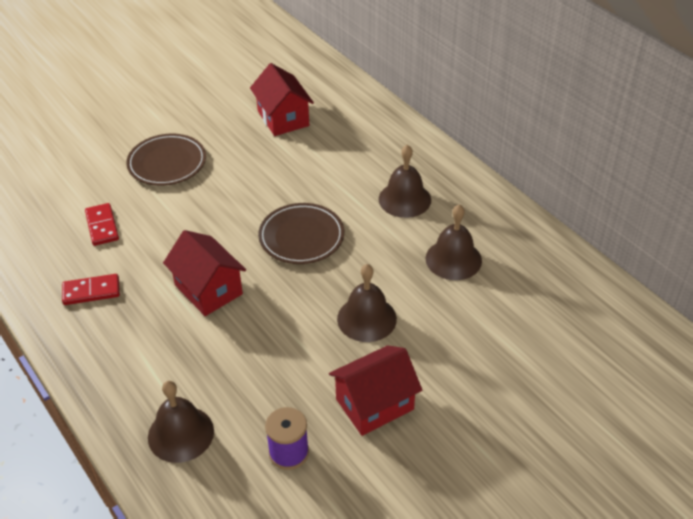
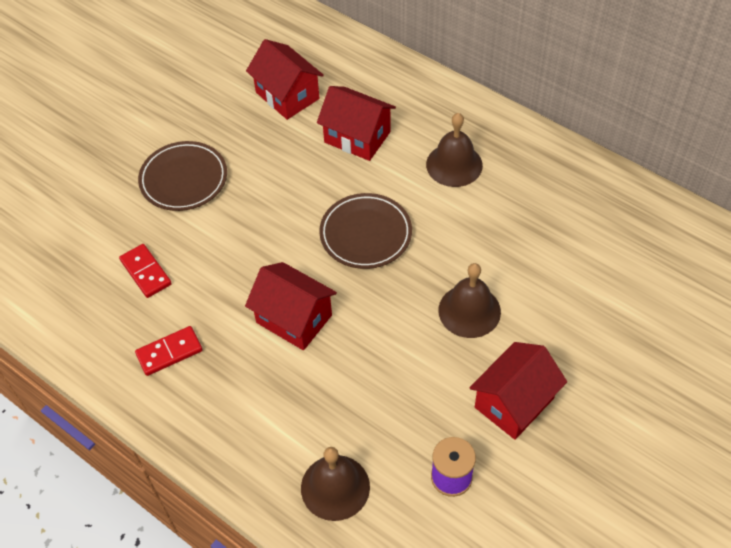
camera: 15 degrees left, 10 degrees up
(328, 161) = (357, 137): none -> red house
(453, 259) = (529, 222): brown bell -> none

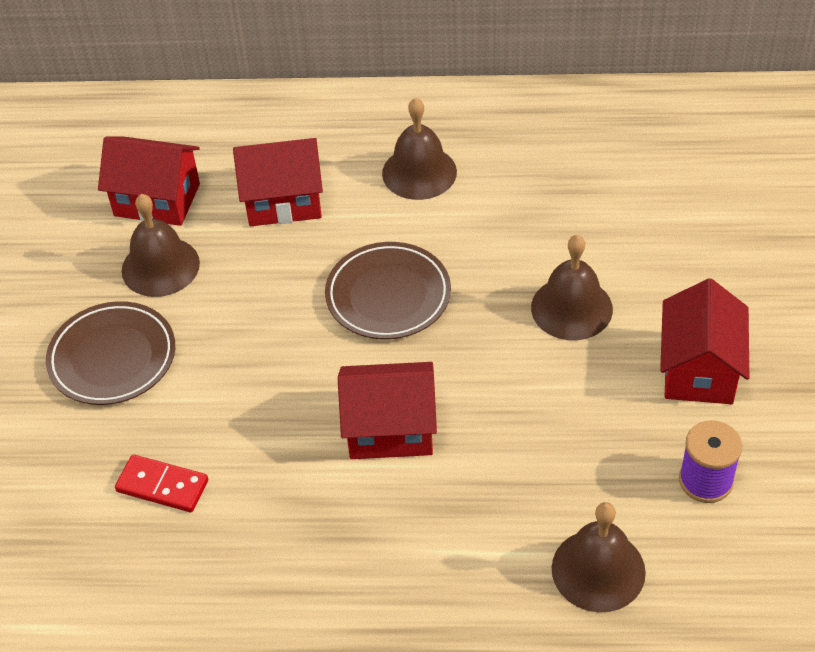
camera: 35 degrees left, 5 degrees down
(169, 352) = (276, 554): red domino -> none
(254, 138) = (160, 266): none -> brown bell

